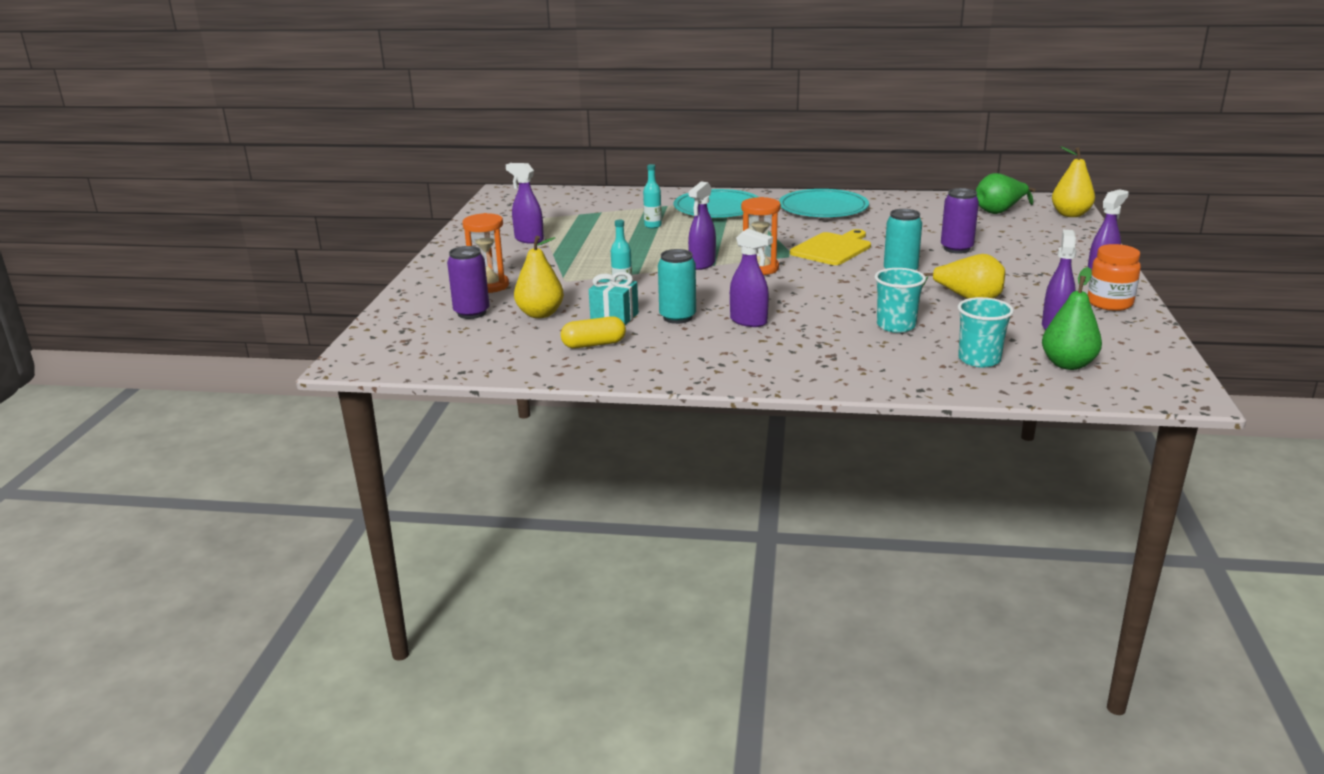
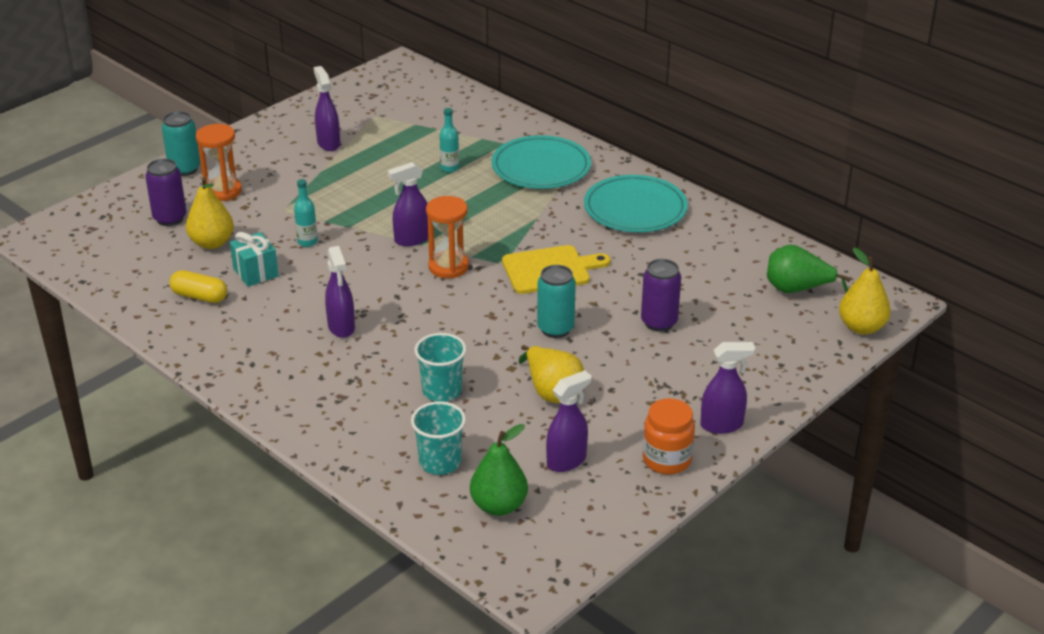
camera: 35 degrees right, 10 degrees up
(677, 317) = (298, 296): turquoise can -> turquoise can (184, 169)

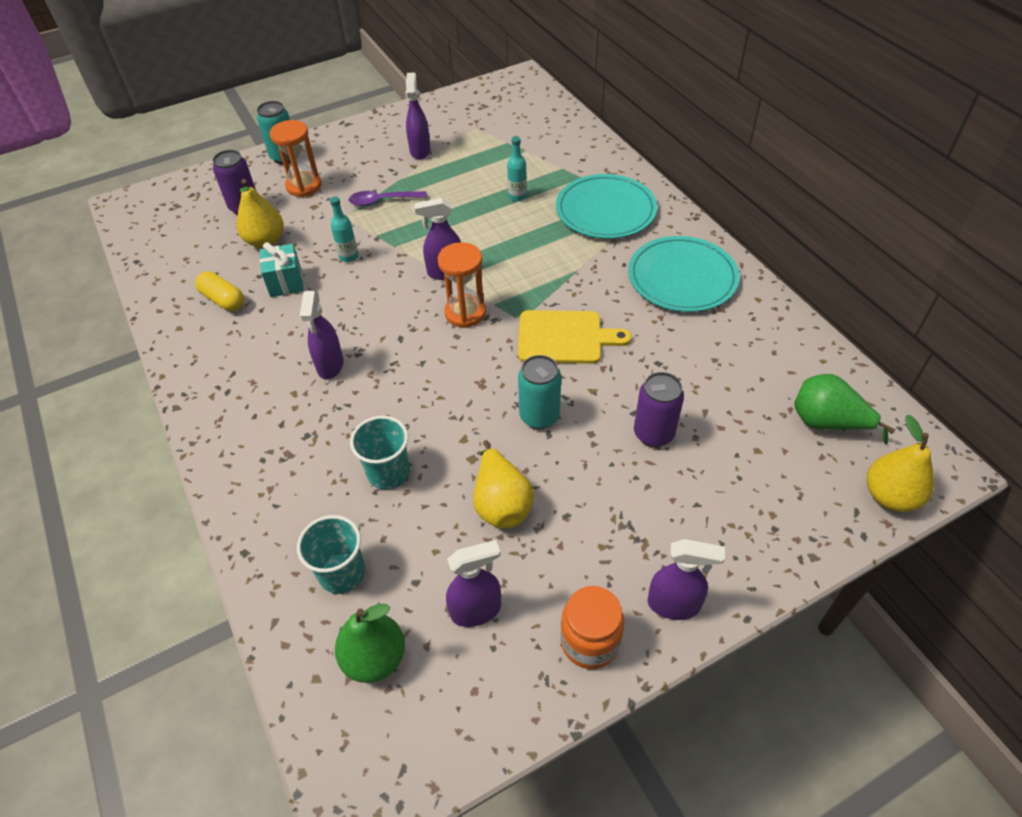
camera: 20 degrees right, 15 degrees up
(314, 192) = (382, 201): none -> purple spoon

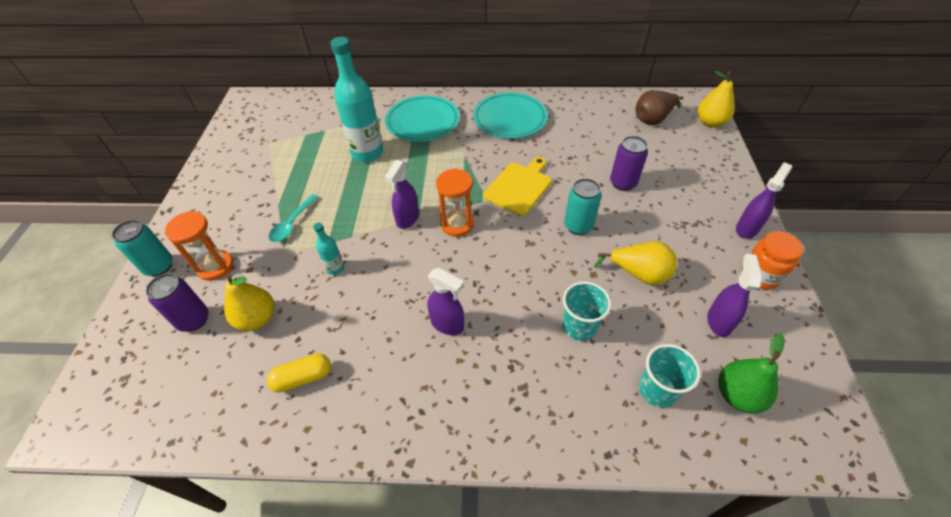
camera: 60 degrees left, 0 degrees up
(285, 282) = (325, 322): turquoise gift -> none
(382, 201) = (292, 224): purple spoon -> turquoise spoon
(420, 150) = (258, 180): purple spray bottle -> none
(517, 196) = (367, 153): turquoise bottle -> turquoise bottle, size x2.21
(827, 423) = (653, 119): green pear -> brown pear

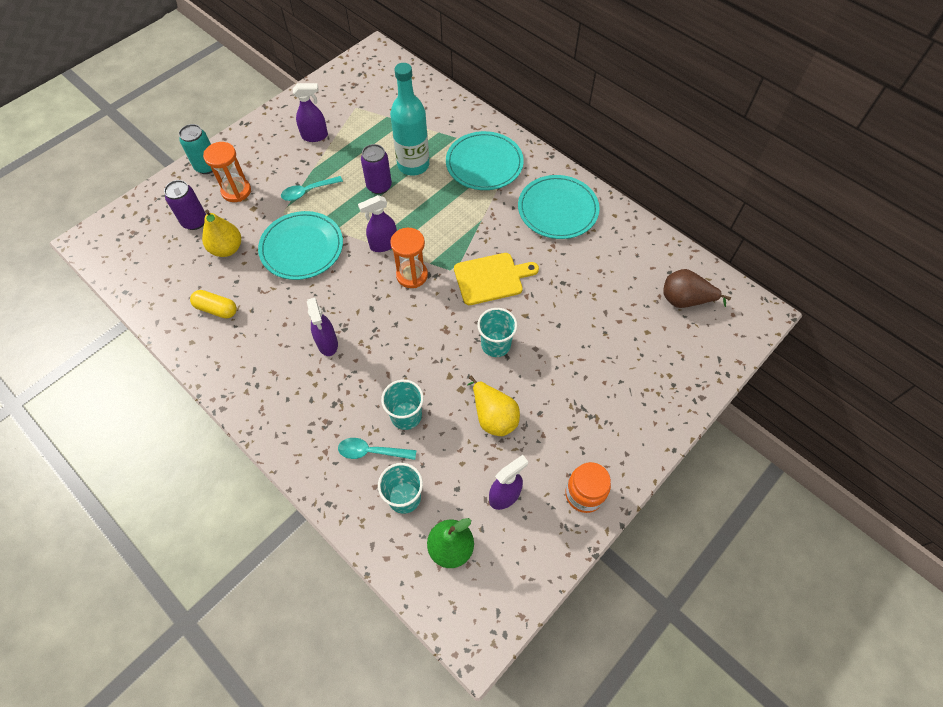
camera: 40 degrees right, 10 degrees up
(335, 268) = (302, 247): turquoise bottle -> turquoise plate
(578, 226) = (496, 345): turquoise can -> turquoise cup
(588, 378) = (371, 452): none -> turquoise spoon
(623, 183) = (577, 337): purple can -> purple can (379, 186)
(710, 122) = (736, 342): yellow pear -> none
(747, 228) = (627, 454): purple spray bottle -> purple spray bottle (315, 136)

